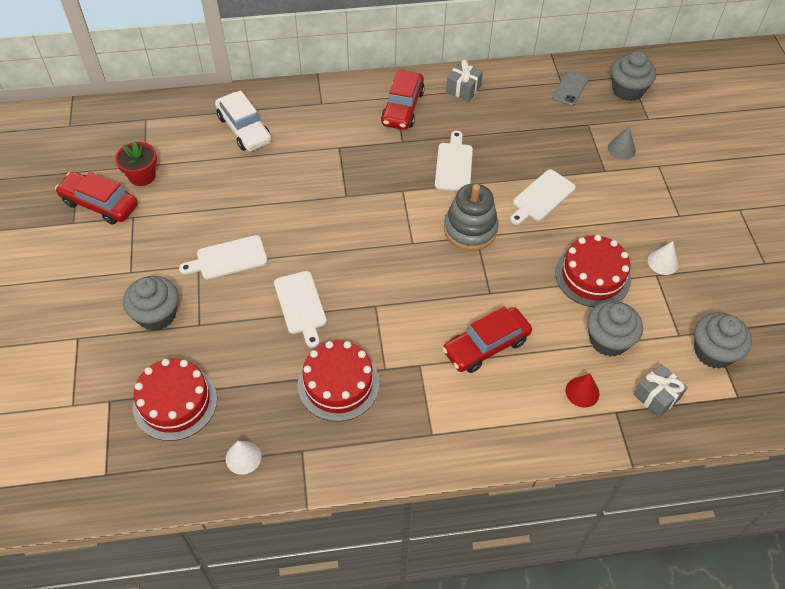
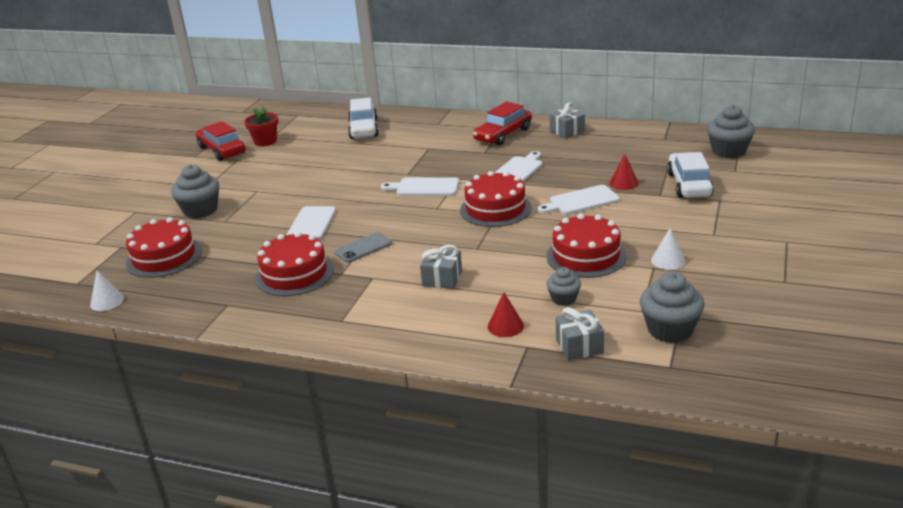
camera: 30 degrees right, 25 degrees down
(228, 258) = (282, 191): white cutting board -> white cutting board (424, 187)
(243, 457) = (180, 298): white cone -> white cone (107, 301)
(470, 229) = (495, 209): grey stacking toy -> red cake
(486, 346) = (442, 278): red car -> grey gift
(564, 160) = (624, 183): none -> red cone
(570, 88) = (670, 143): grey phone -> grey phone (363, 248)
(608, 340) = (563, 299): grey cupcake -> grey cupcake, size x0.59
(621, 149) = (689, 185): grey cone -> white car

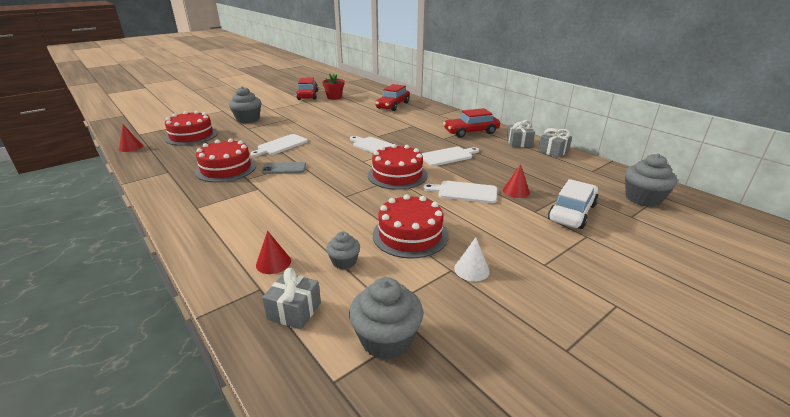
camera: 30 degrees right, 0 degrees up
(107, 301) = (131, 147): white cone -> red cone
(363, 129) = (393, 105): white car -> red car
(442, 278) = (293, 207): grey gift -> grey gift (553, 151)

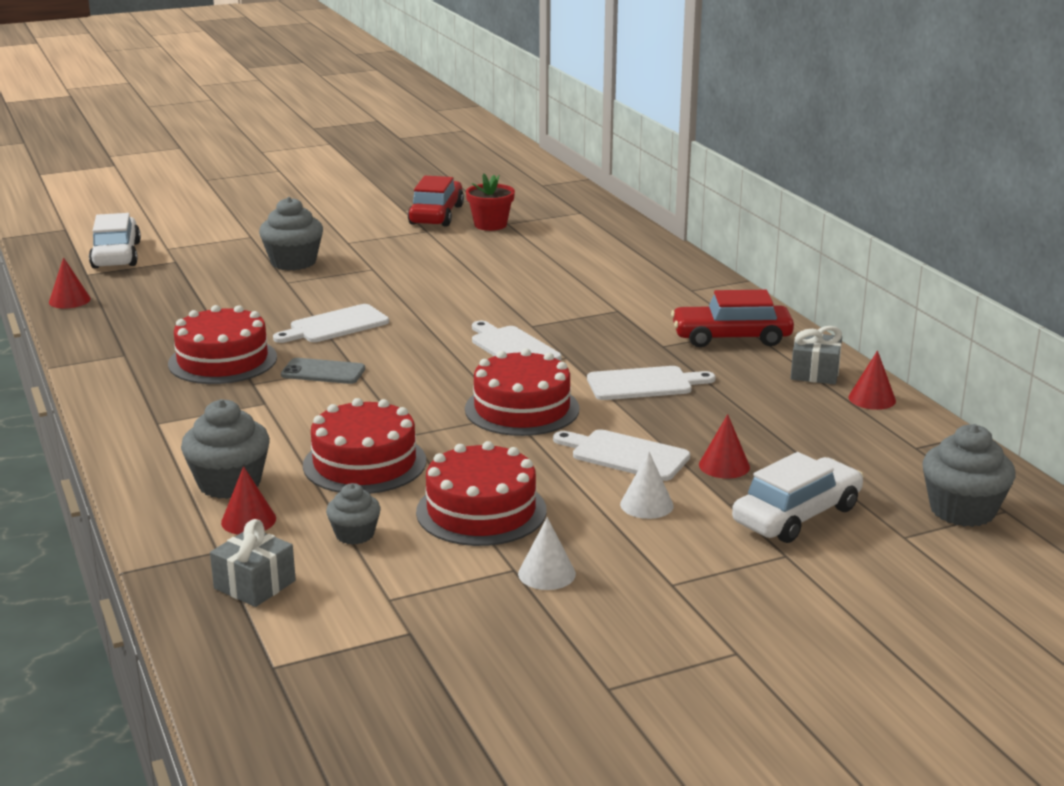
camera: 15 degrees right, 5 degrees down
(154, 124) = (116, 255): none -> white car
(191, 136) = (179, 287): red cake -> red cake (364, 463)
(386, 339) = (364, 636): grey cupcake -> grey cupcake (229, 483)
(393, 105) = (605, 257): red car -> none
(495, 218) = (646, 505): none -> white cone
(553, 151) = (872, 399): grey gift -> red cone

